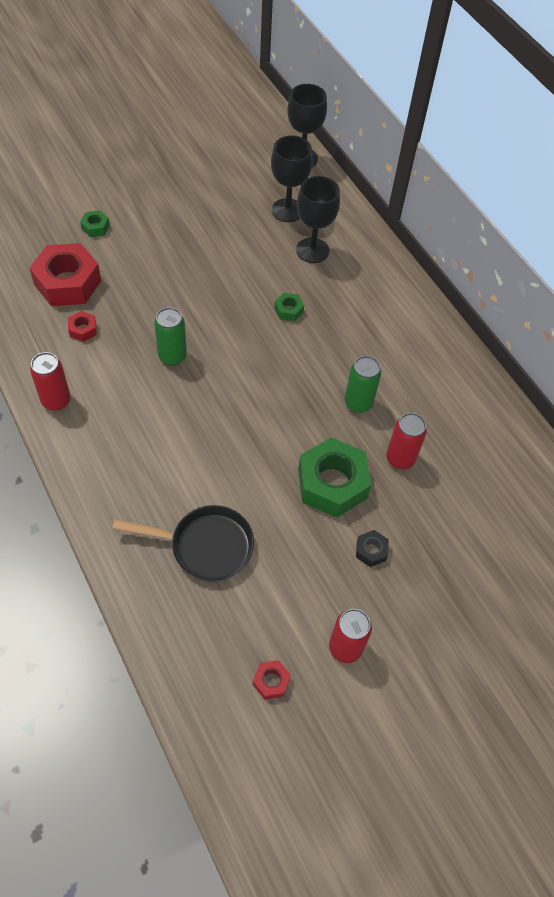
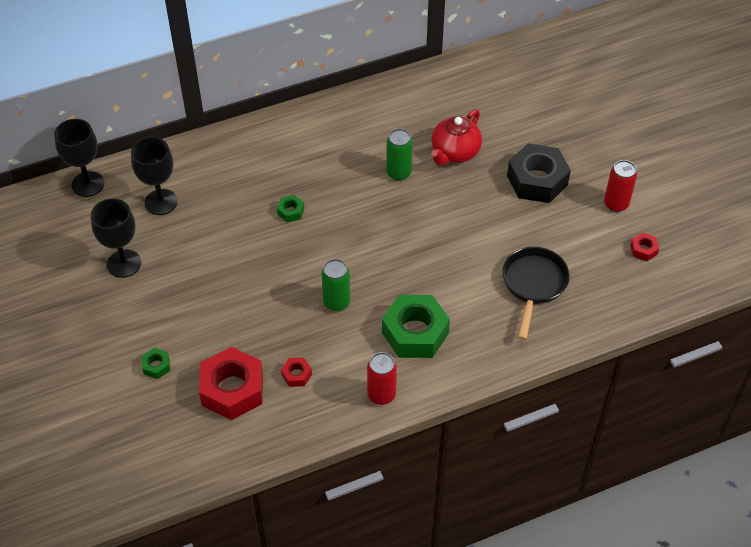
camera: 80 degrees left, 5 degrees down
(312, 250) = (218, 187): black goblet -> black goblet (124, 263)
(332, 483) = (477, 198): green nut -> green nut (415, 333)
(371, 551) = (537, 180): black nut -> black nut, size x2.25
(400, 459) = (455, 152): red can -> red teapot

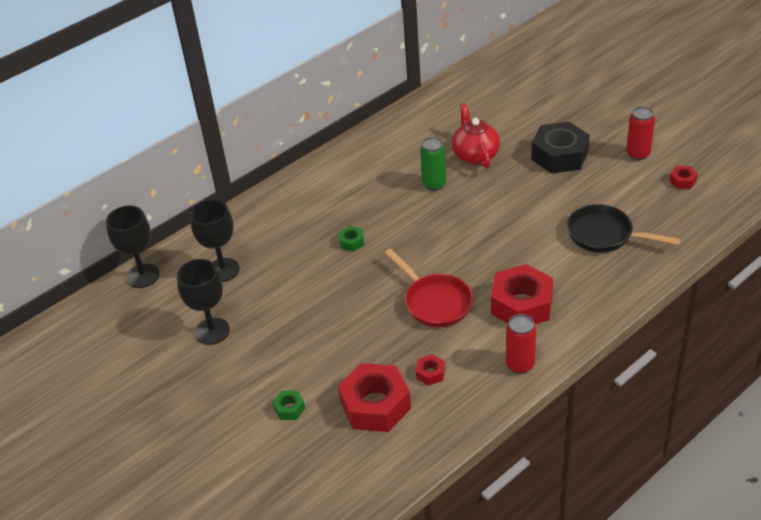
camera: 15 degrees left, 10 degrees down
(336, 302) = (435, 302): green can -> red pan
(415, 333) = (521, 304): green nut -> red nut
(455, 152) = (475, 155): red teapot -> red teapot turned 150 degrees clockwise
(533, 285) = (605, 235): black pan -> black pan turned 60 degrees counterclockwise

